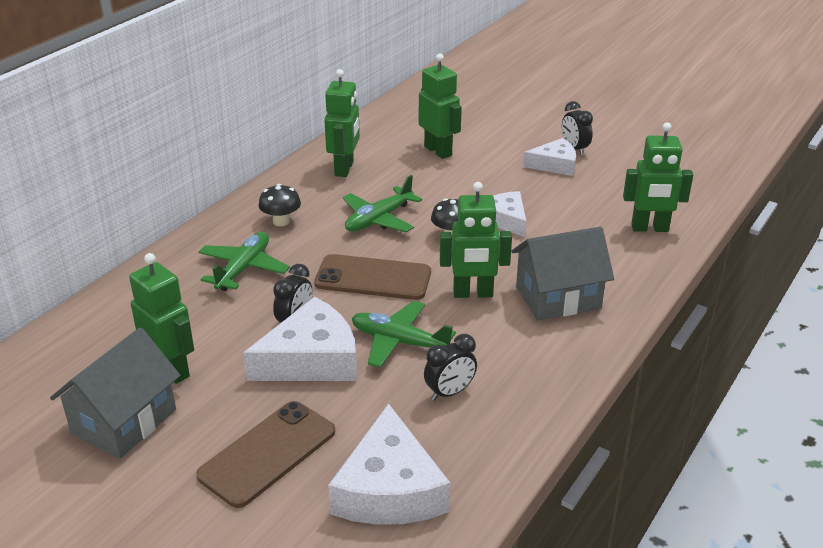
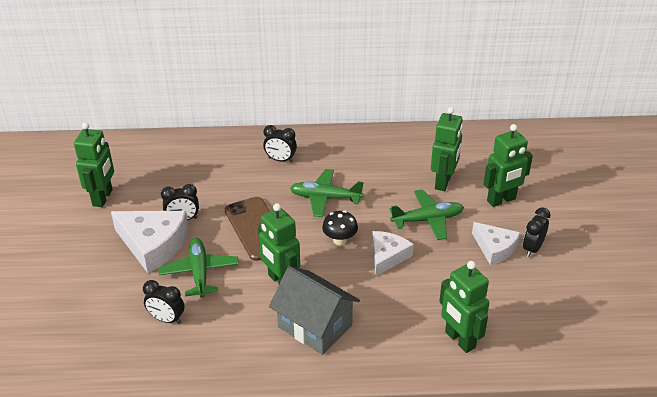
camera: 55 degrees right, 5 degrees up
(124, 421) = (50, 205): grey house -> none
(243, 269) = (217, 172): green plane -> green plane (427, 220)
(267, 453) = (60, 270): brown phone -> none
(281, 221) = (280, 160): black mushroom -> black clock
(344, 169) = (370, 153): green robot -> green robot (501, 200)
(389, 489) = (62, 334): white cheese -> none

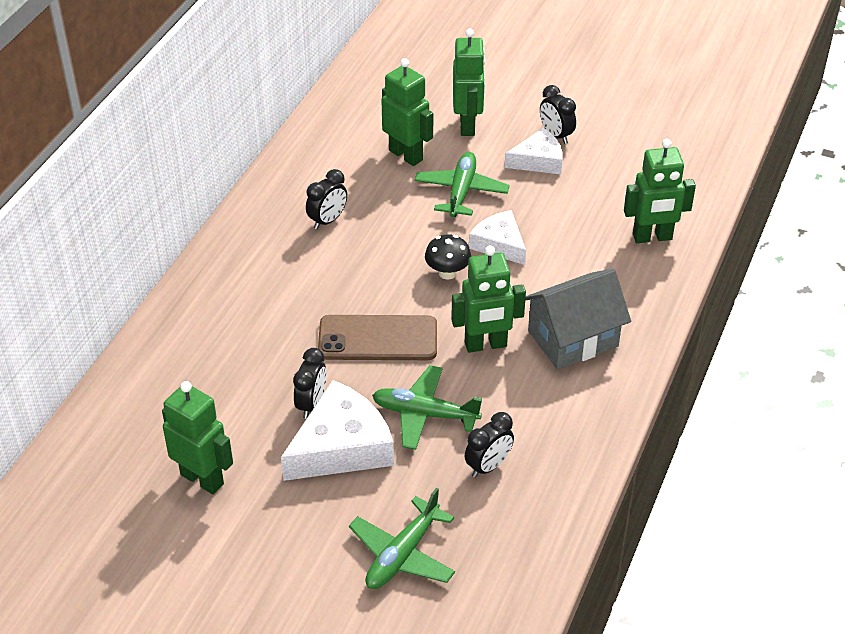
camera: 65 degrees left, 5 degrees up
(280, 160) = (258, 276): black clock -> black clock (328, 220)
(325, 198) = (364, 260): green plane -> green plane (402, 554)

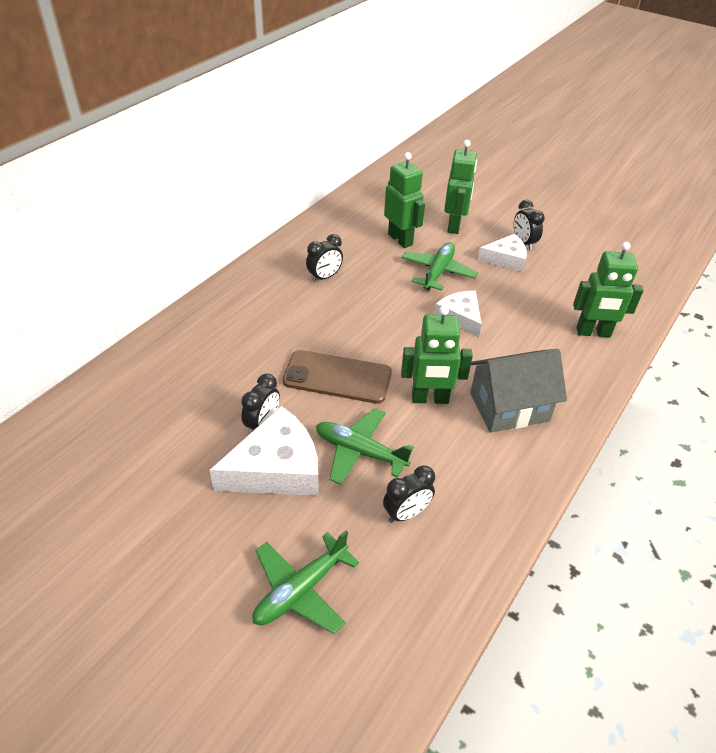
camera: 10 degrees right, 0 degrees up
(202, 479) = (143, 475): green robot -> none
(447, 273) = (411, 333): black mushroom -> none

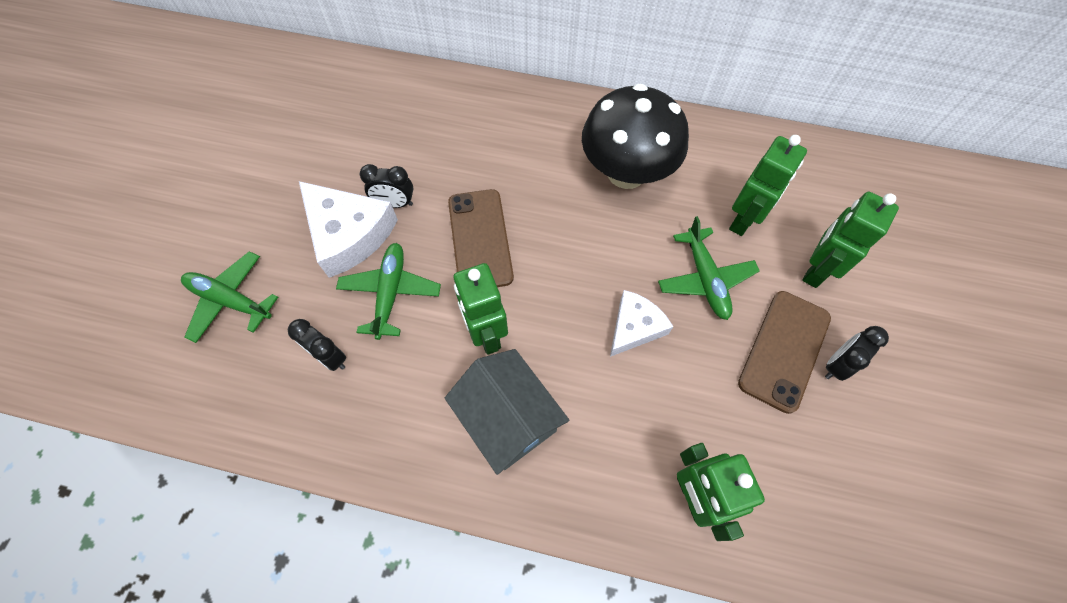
camera: 70 degrees right, 20 degrees up
(324, 277) = (626, 172): black clock -> black mushroom
(438, 272) = (705, 279): green plane -> green plane turned 75 degrees clockwise
(454, 226) = (815, 270): green robot -> green robot turned 135 degrees clockwise
(505, 259) = (784, 350): white cheese -> brown phone

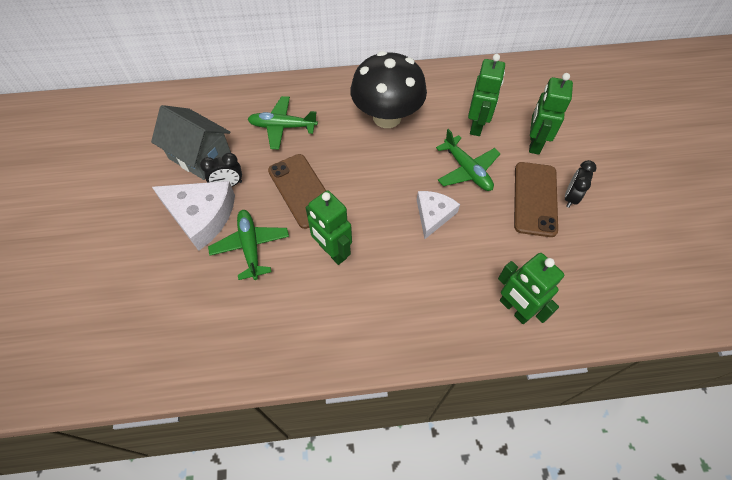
camera: 20 degrees left, 5 degrees down
(230, 300) = (126, 291): green plane -> green plane (282, 127)
(330, 357) = (223, 305): black clock -> none
(508, 419) = (371, 303): grey house -> grey house (199, 156)

